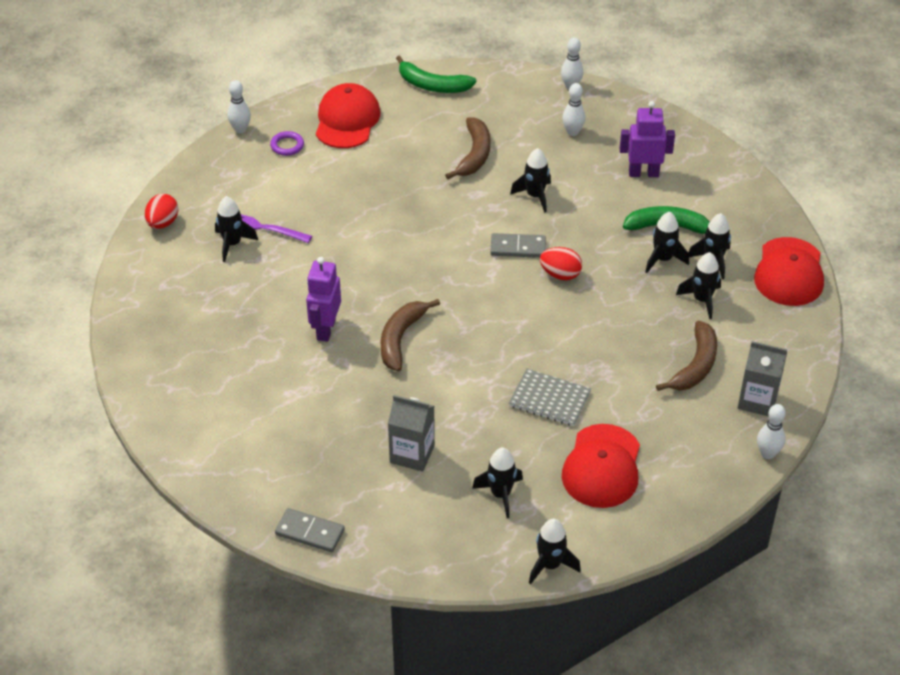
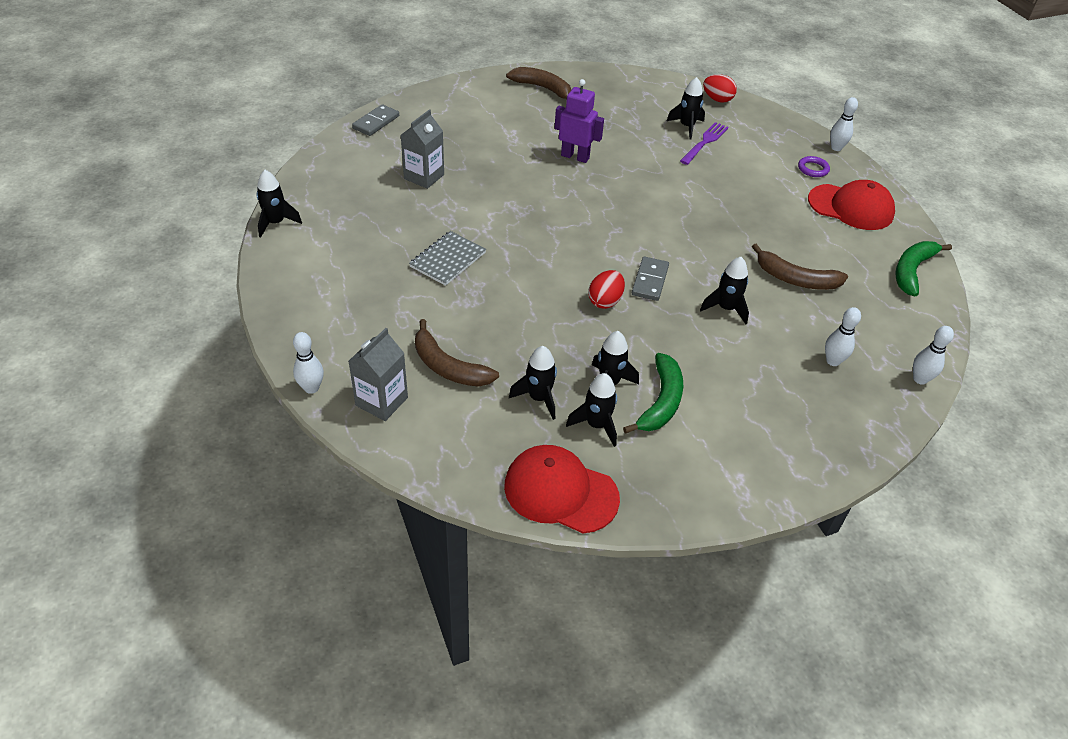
camera: 100 degrees right, 0 degrees up
(400, 338) = (551, 191): brown banana -> brown banana (543, 88)
(500, 494) = (359, 212): black rocket -> none
(602, 466) = (357, 273): red cap -> none
(643, 173) = (756, 404): purple robot -> none

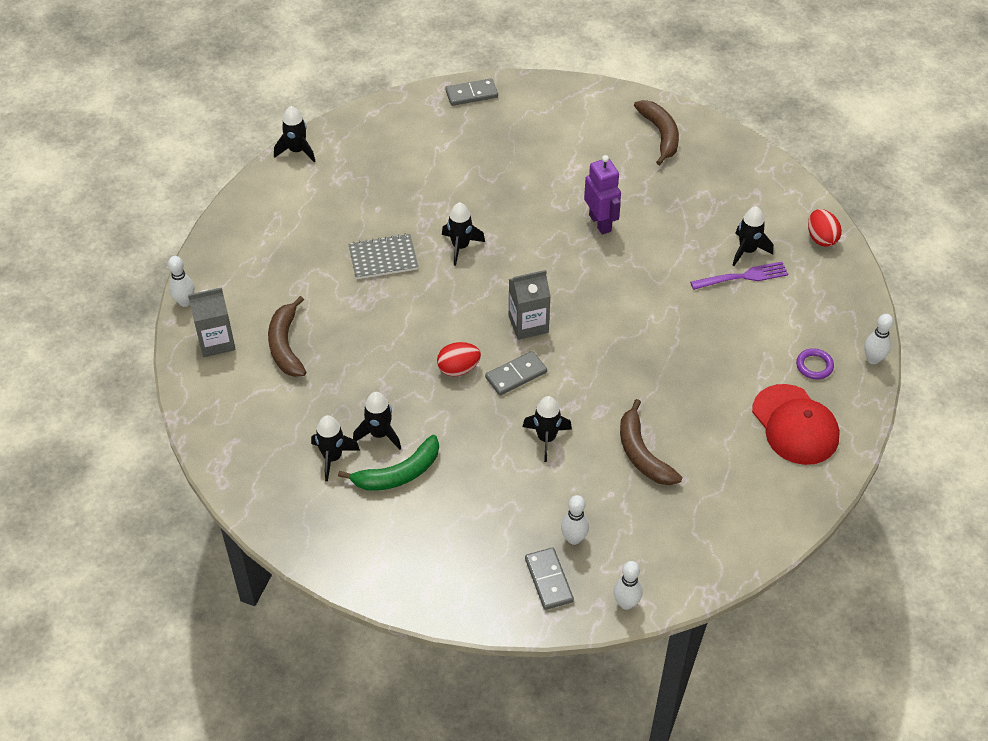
camera: 45 degrees right, 5 degrees up
(424, 177) = (450, 171): grey carton -> grey carton (528, 324)
(538, 398) = (318, 410): black rocket -> black rocket (460, 246)
(560, 492) = (254, 484): red cap -> none
(857, 400) = (548, 580): none -> grey domino
(912, 271) = (763, 518): green banana -> none

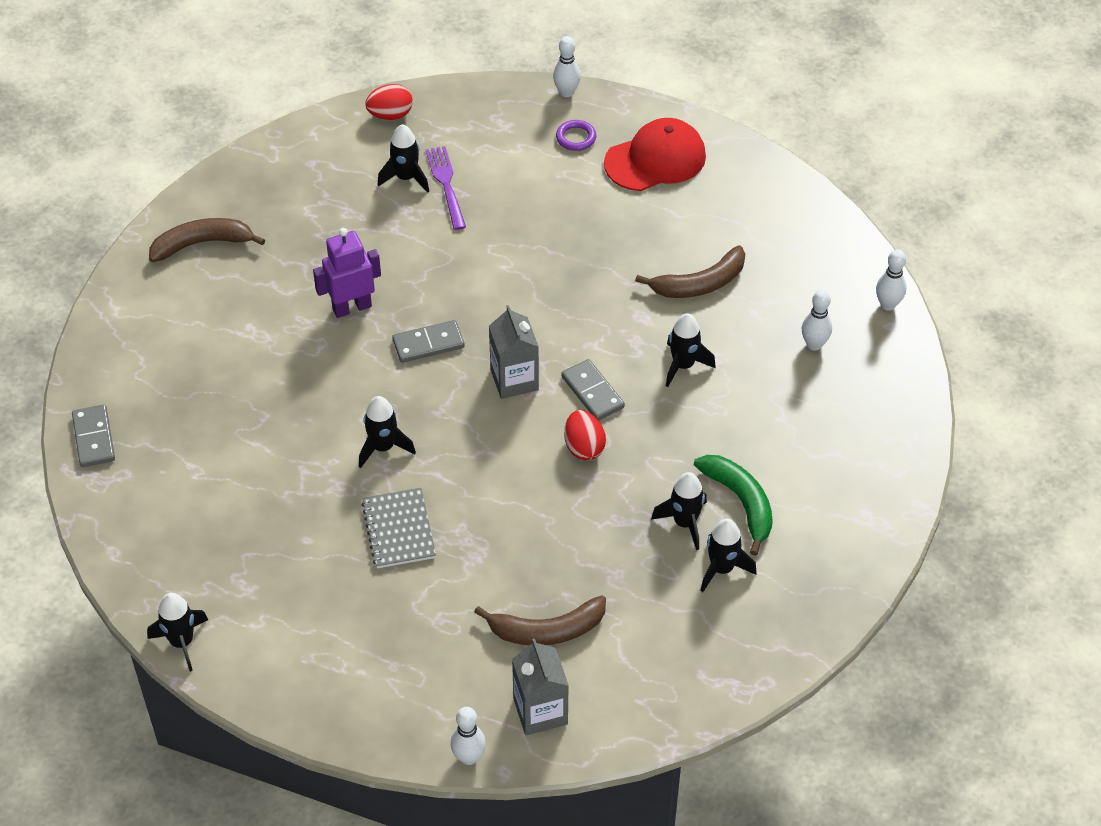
camera: 90 degrees left, 0 degrees up
(548, 580) = (868, 367): grey domino -> grey domino (428, 344)

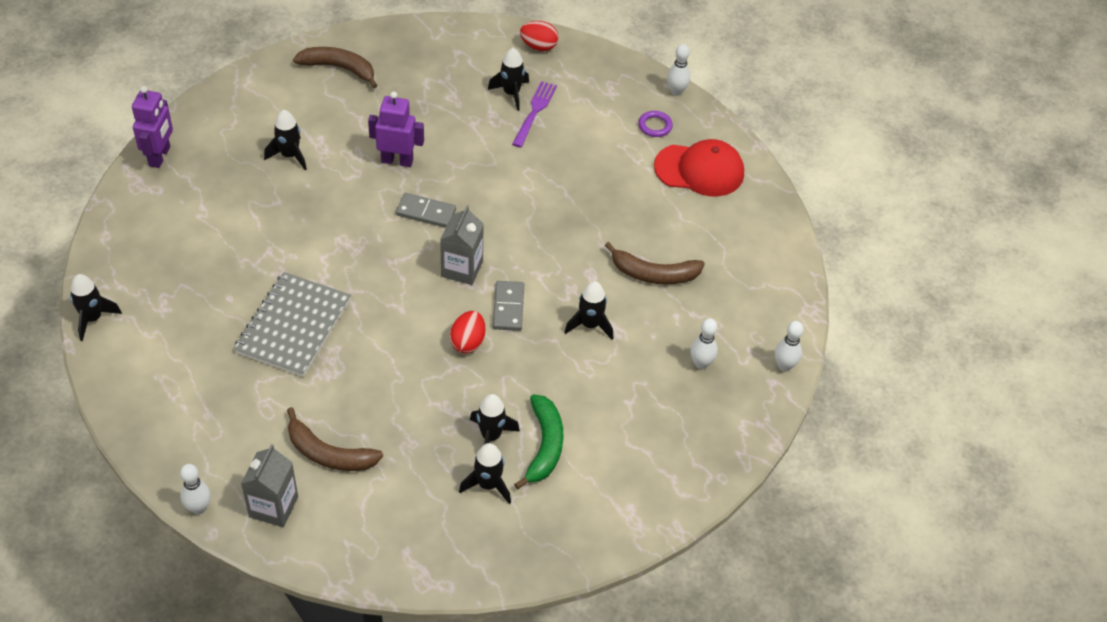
camera: 30 degrees right, 0 degrees up
(93, 438) = (160, 156): grey domino -> purple robot
(383, 447) = (333, 265): black rocket -> black rocket (290, 155)
(399, 530) = (293, 326): grey notebook -> grey notebook, size x1.53

